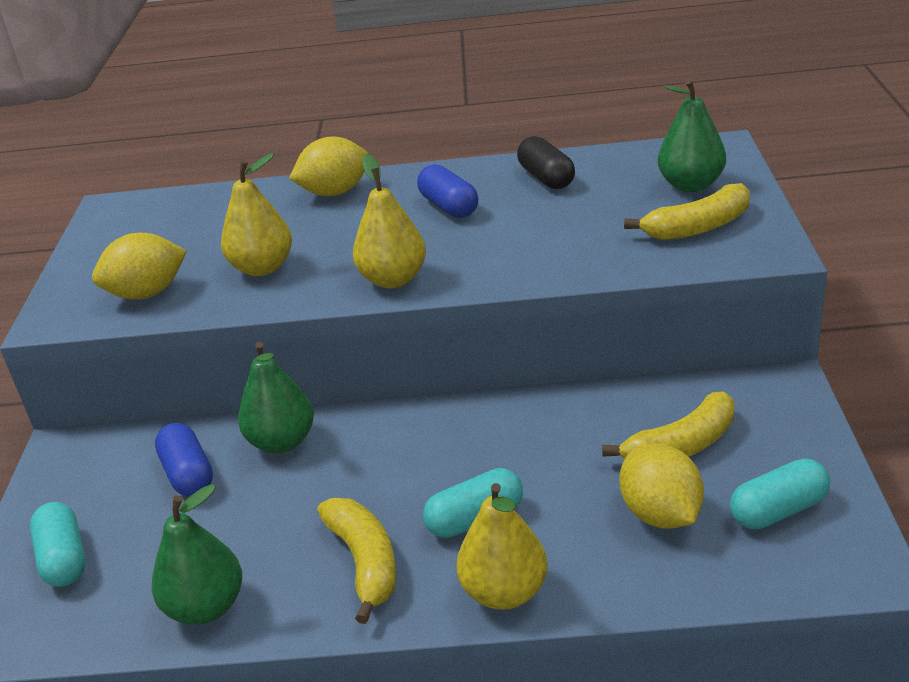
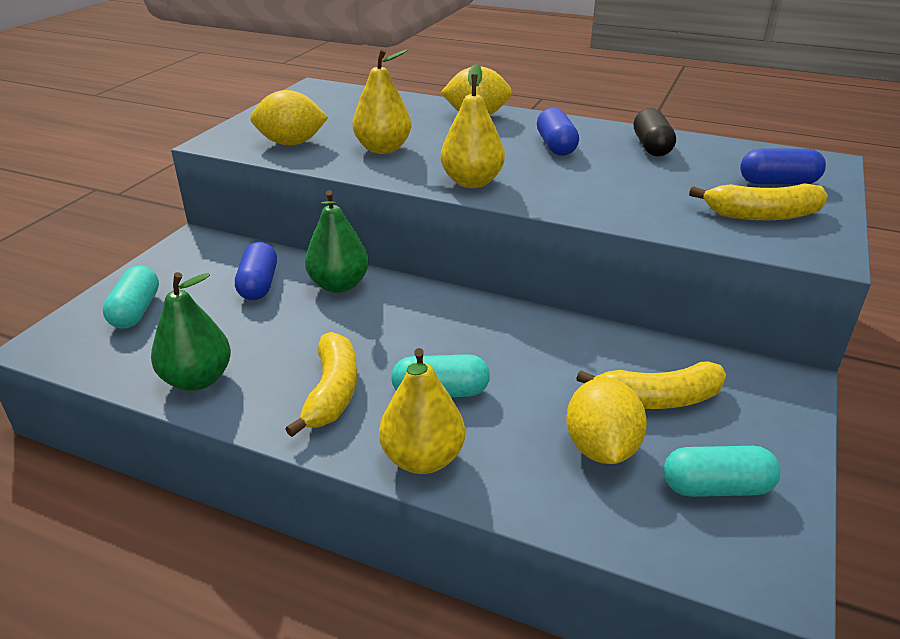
camera: 20 degrees right, 0 degrees up
(690, 185) = (778, 182): green pear -> blue capsule

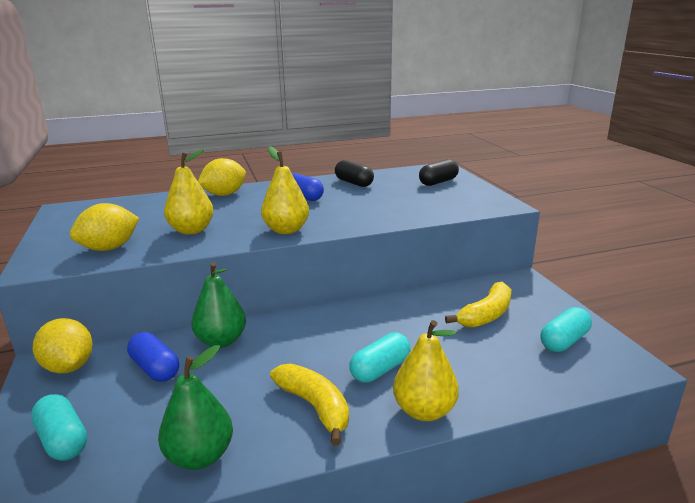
camera: 40 degrees left, 10 degrees down
(601, 448) = (497, 352): yellow lemon -> yellow lemon (69, 367)
(762, 215) = (456, 198): yellow banana -> none
(778, 182) = (438, 182): blue capsule -> black capsule

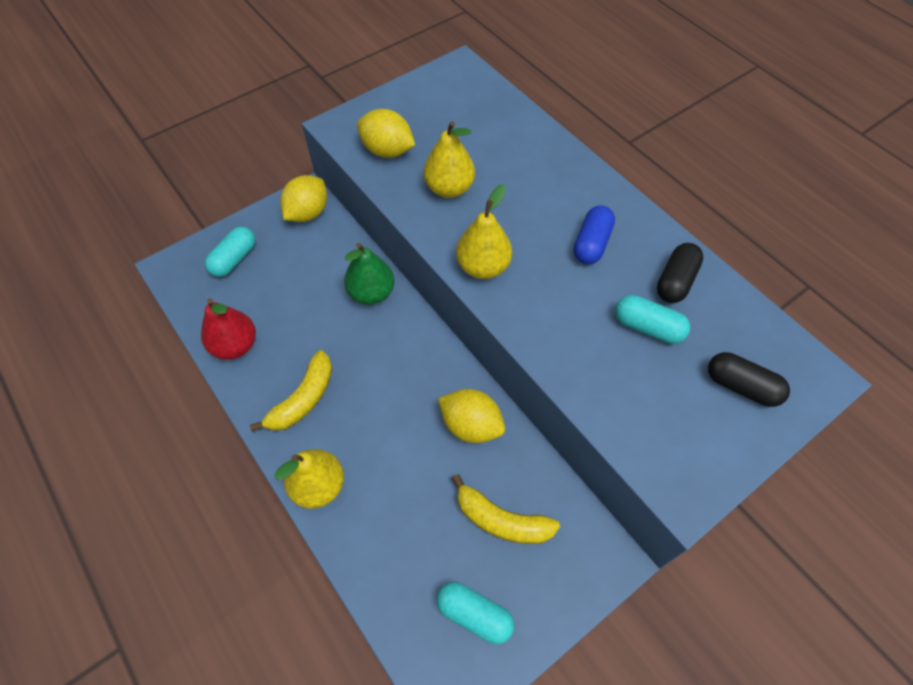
camera: 70 degrees right, 35 degrees up
(155, 368) = (321, 267): blue capsule -> none
(200, 456) = (235, 346): green pear -> red pear
(224, 194) = (560, 167): yellow lemon -> yellow lemon (471, 425)
(380, 369) = (367, 435): turquoise capsule -> turquoise capsule (647, 327)

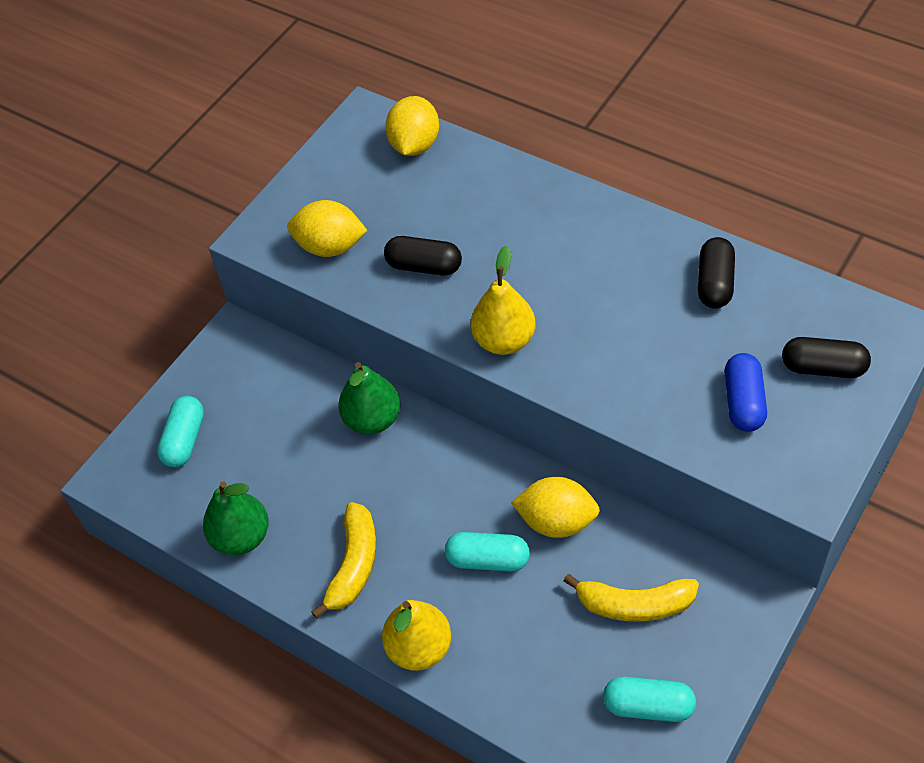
camera: 15 degrees left, 5 degrees down
(235, 346) = (241, 537): red pear -> green pear
(308, 213) = (246, 353): yellow lemon -> yellow lemon (414, 145)
(449, 188) = (424, 266): yellow pear -> black capsule
(591, 244) = (610, 274): blue capsule -> blue capsule (743, 402)
(647, 327) = (706, 342): turquoise capsule -> turquoise capsule (488, 560)

